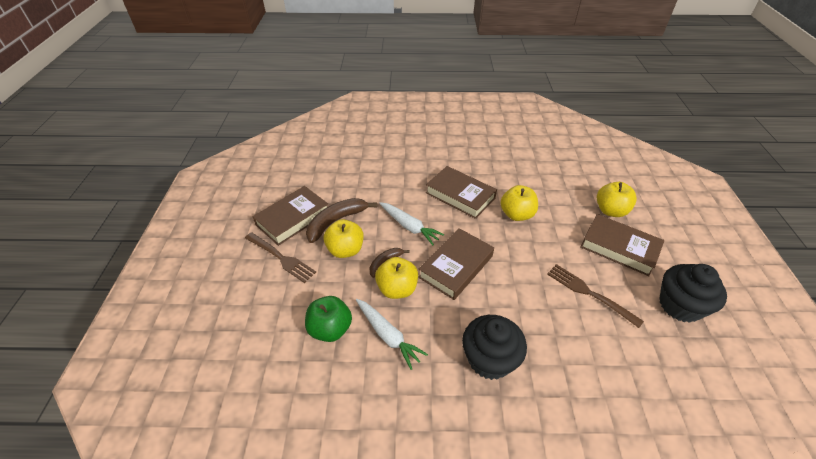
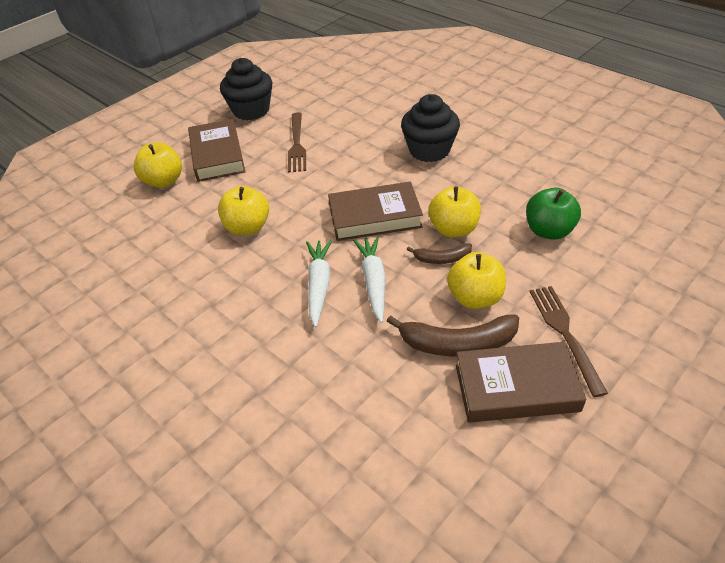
camera: 135 degrees left, 0 degrees up
(388, 335) = (497, 200): white carrot -> white carrot (319, 285)
(460, 195) = (269, 284): brown book -> none

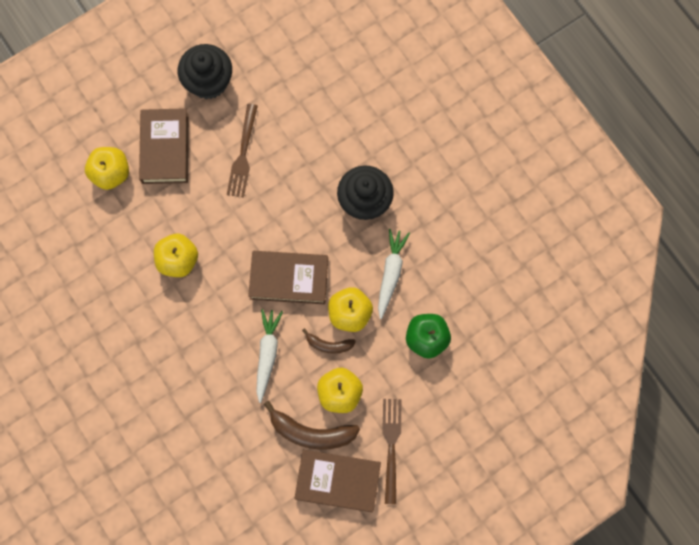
camera: 10 degrees right, 30 degrees up
(319, 285) = (224, 345): white carrot -> white carrot (390, 273)

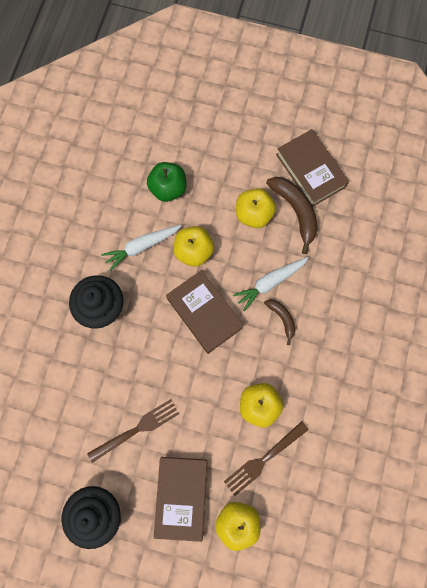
camera: 130 degrees left, 0 degrees up
(165, 148) = (181, 497): brown book -> brown book turned 45 degrees counterclockwise
(329, 345) = (227, 247): brown banana -> brown banana (282, 318)
(391, 446) = (259, 156): brown fork -> brown fork (264, 459)

